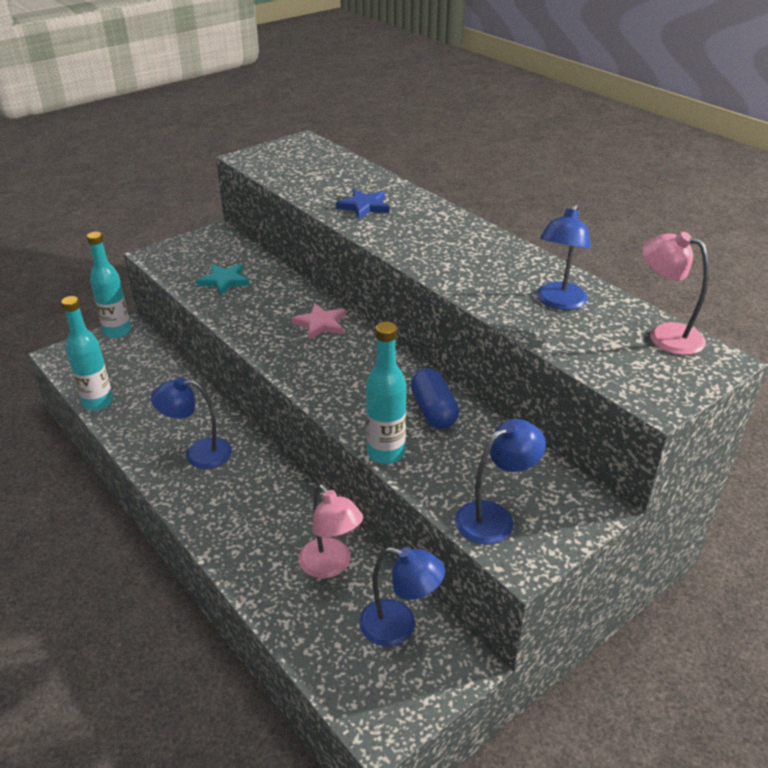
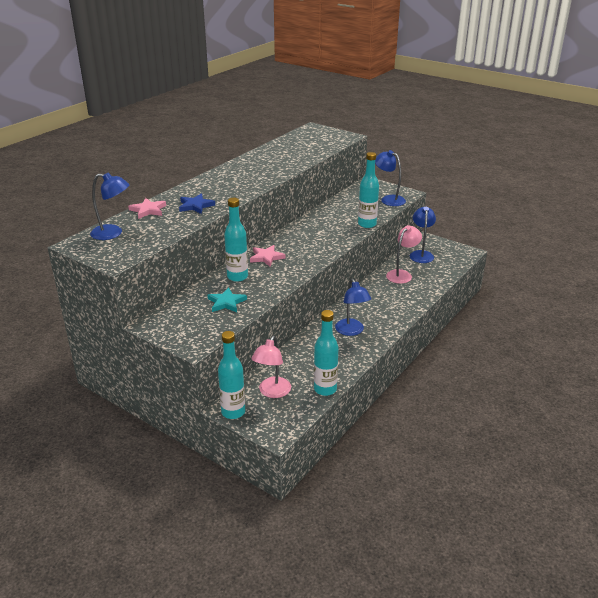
camera: 105 degrees left, 5 degrees down
(281, 295) = (237, 277): none -> turquoise bottle
(368, 177) = (148, 210): none -> pink star
(433, 411) = (329, 217): blue capsule -> none
(558, 302) = (285, 153): blue lamp -> blue lamp (113, 233)
(665, 335) = (301, 135): pink lamp -> pink lamp (272, 392)

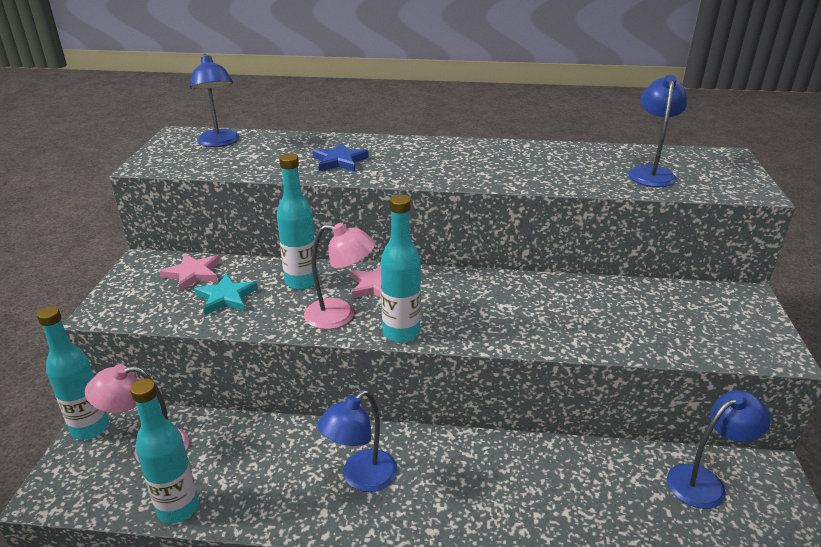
camera: 60 degrees right, 0 degrees up
(148, 210) = (299, 140): pink star -> pink star (193, 274)
(367, 224) = (591, 346): turquoise bottle -> turquoise bottle (401, 333)
(388, 199) = (720, 340): blue lamp -> blue lamp (651, 172)
(402, 274) = (601, 479): pink lamp -> pink lamp (340, 315)

